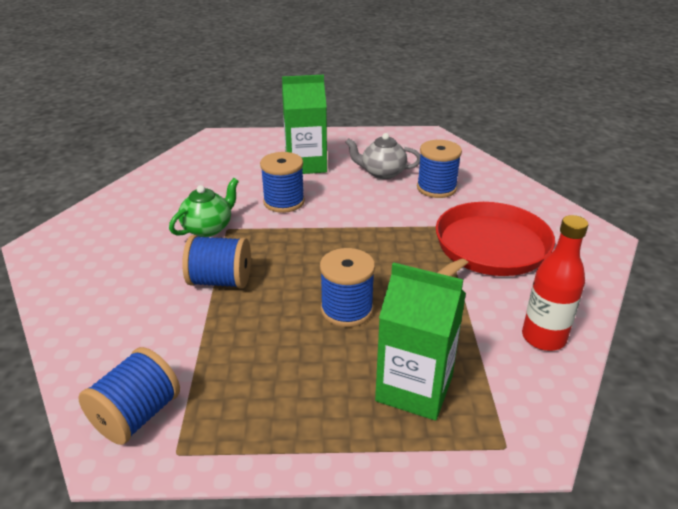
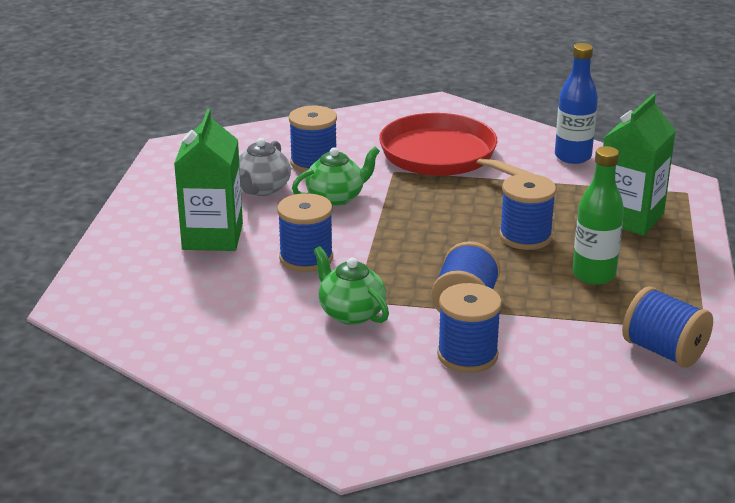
camera: 80 degrees left, 5 degrees down
(145, 287) = (467, 355): none -> blue spool
(281, 360) = (593, 275): none -> green bottle
(382, 204) = (336, 198): none -> green teapot
(543, 338) = (572, 157): red bottle -> blue bottle

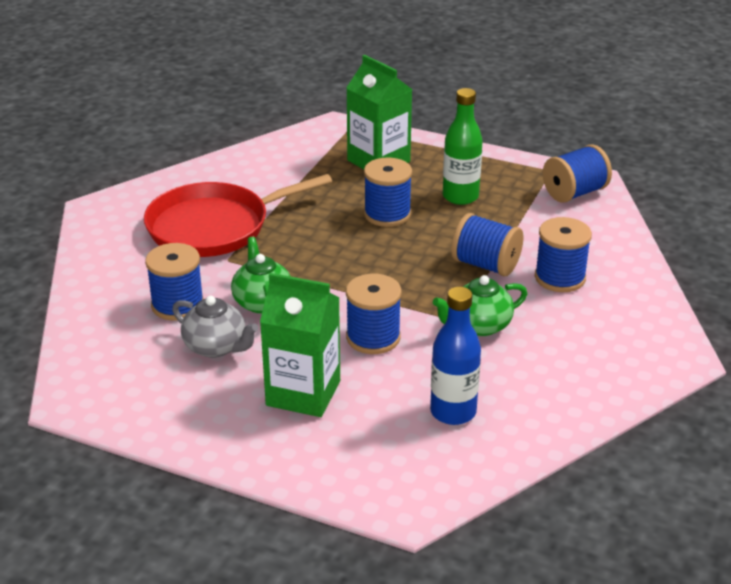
camera: 75 degrees left, 5 degrees up
(572, 157) = (258, 162): blue bottle -> blue bottle (453, 412)

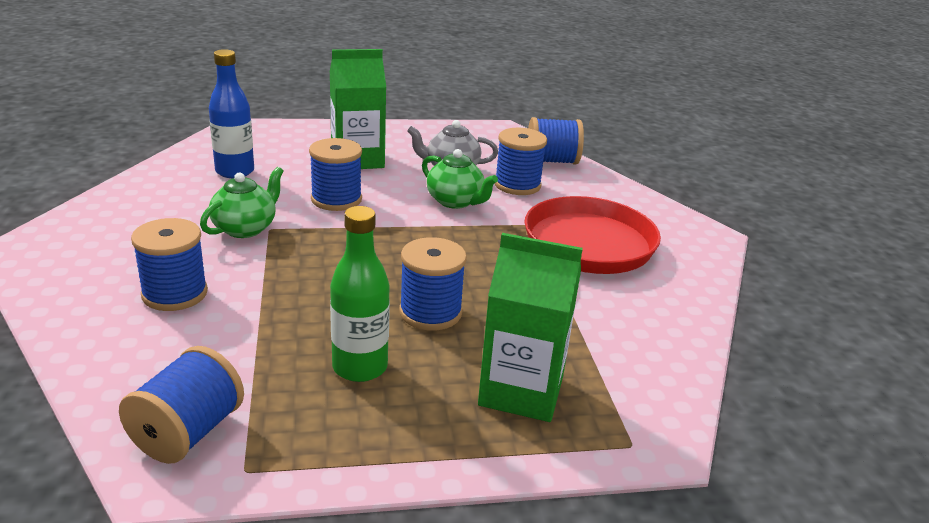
camera: 145 degrees right, 5 degrees down
(486, 265) = (270, 285): blue spool -> blue spool (551, 161)

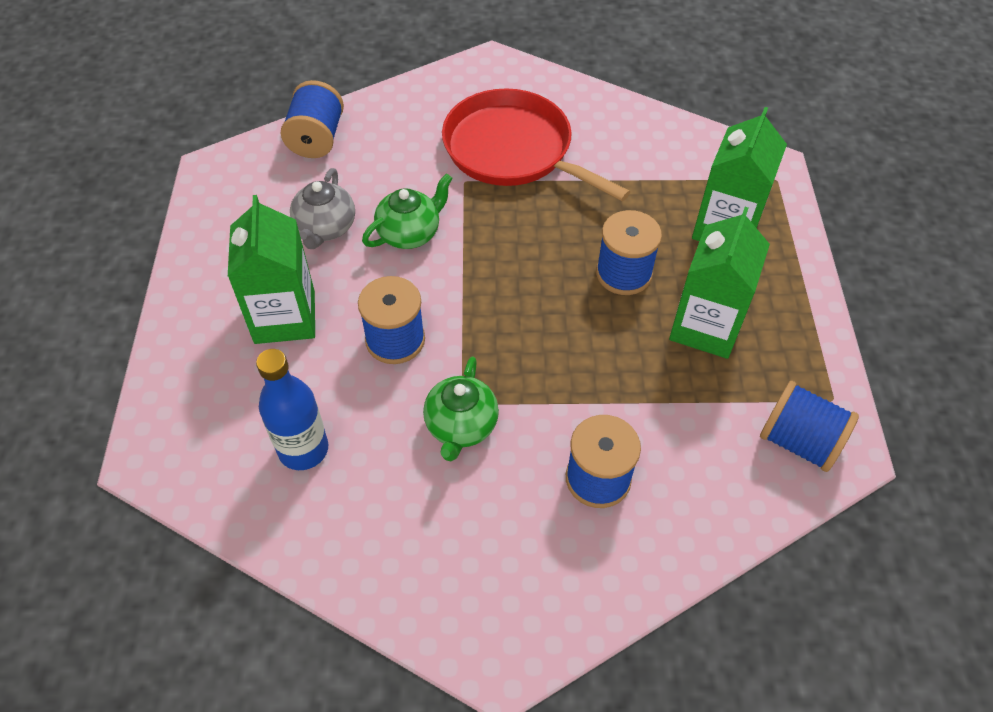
camera: 80 degrees left, 25 degrees up
(245, 228) = (461, 426): green teapot -> green teapot turned 120 degrees counterclockwise
(360, 367) = (705, 327): green bottle -> green carton
(517, 185) = (374, 177): blue spool -> none

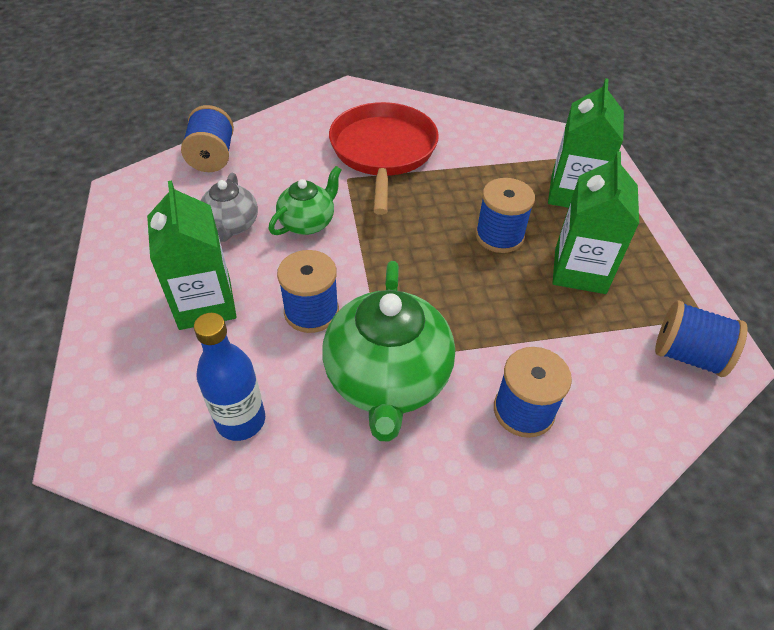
camera: 10 degrees left, 5 degrees down
(461, 426) = (387, 379): green teapot -> green teapot, size x1.82
(513, 150) = (383, 151): red pan -> red pan turned 60 degrees clockwise

